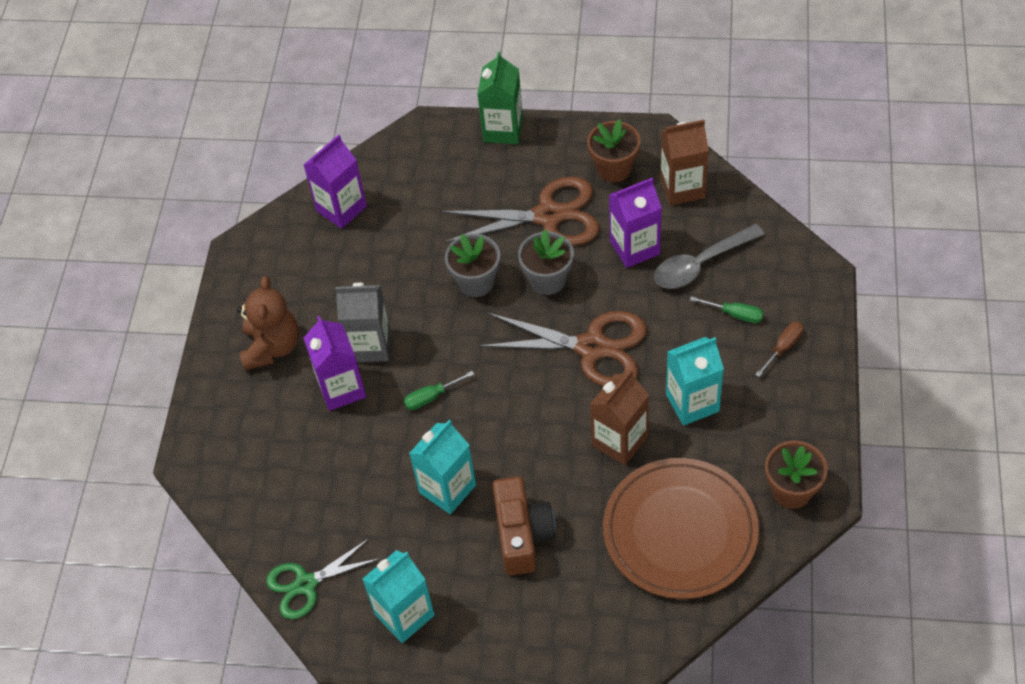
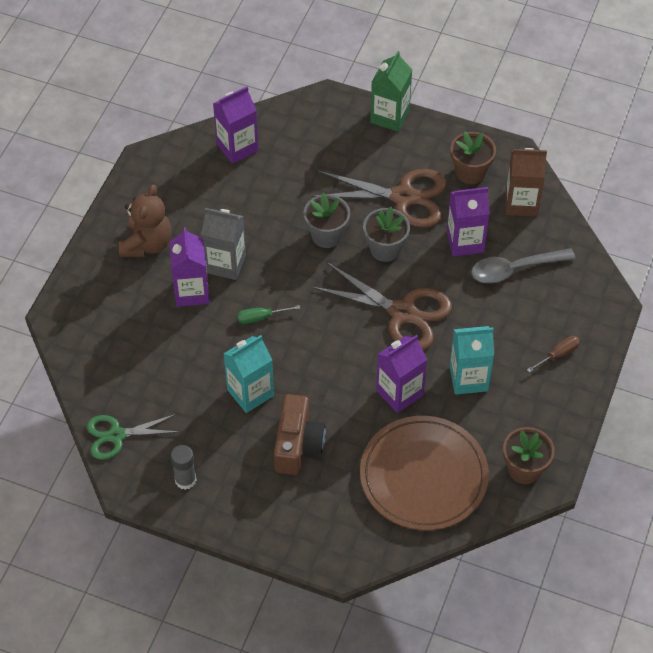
camera: 10 degrees right, 0 degrees up
(404, 615) = (185, 480): turquoise carton -> grey glue stick
(619, 441) = (399, 393): brown carton -> purple carton
(735, 314) = (528, 317): green screwdriver -> none

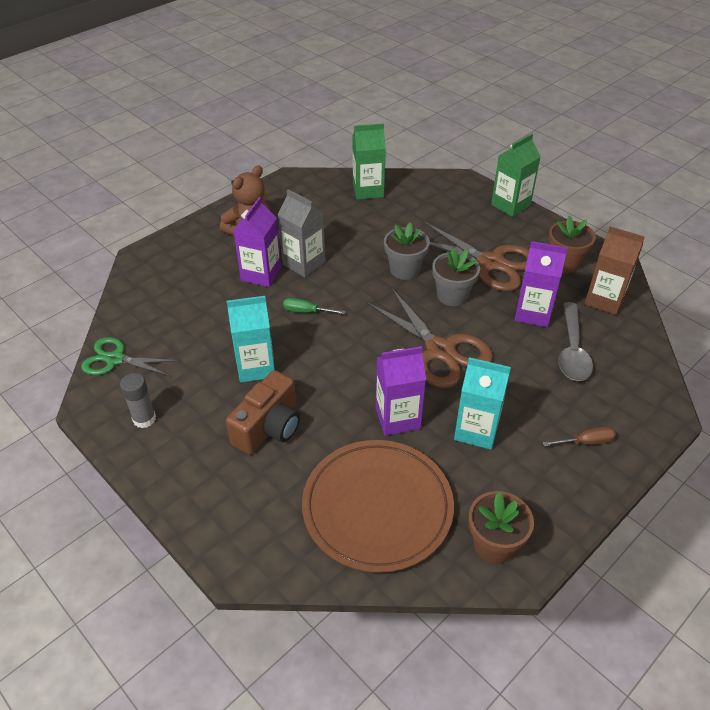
camera: 25 degrees right, 10 degrees down
(237, 147) = (368, 190): purple carton -> green carton
(514, 269) = (572, 351): grey spoon -> grey spoon turned 90 degrees counterclockwise

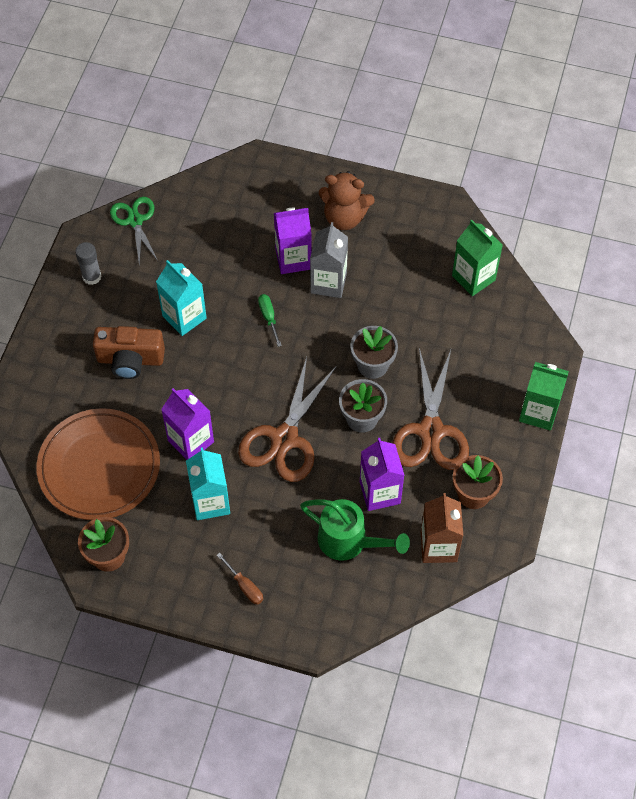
camera: 60 degrees right, 15 degrees up
(572, 351) = (349, 541): grey spoon -> green watering can

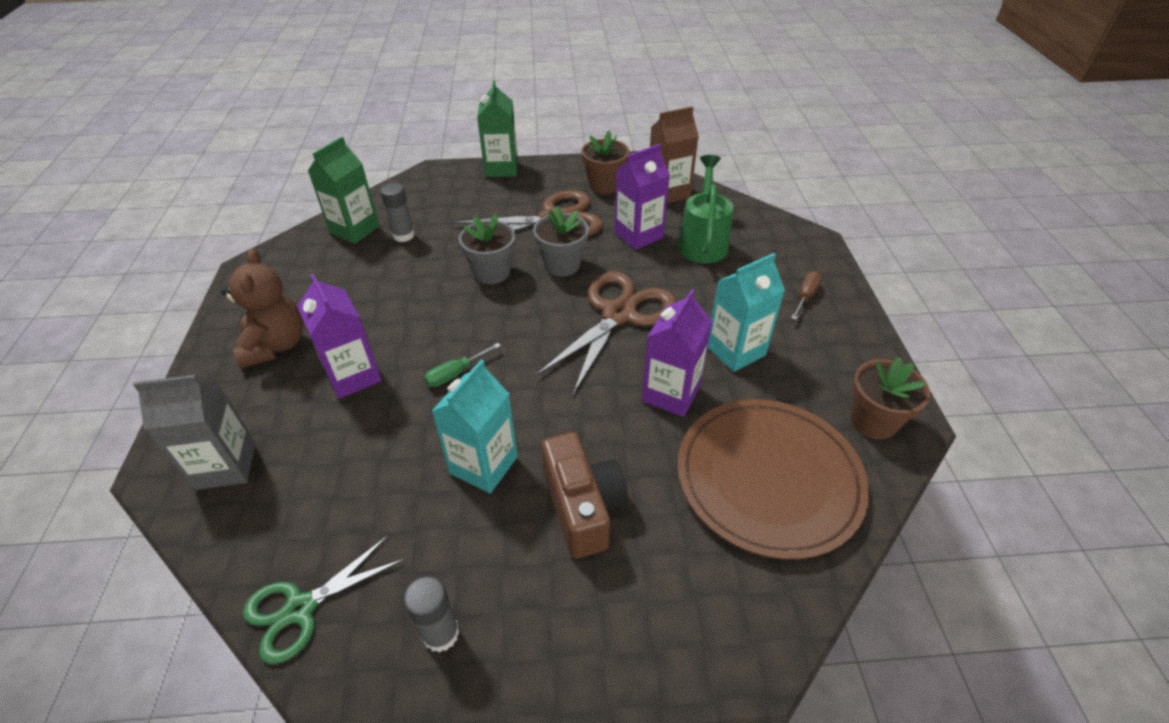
camera: 110 degrees left, 15 degrees down
(284, 439) = (619, 314): brown scissors -> brown scissors turned 60 degrees counterclockwise
(328, 283) = (385, 334): grey carton -> grey carton (226, 466)
(451, 312) = (403, 235): none -> grey glue stick

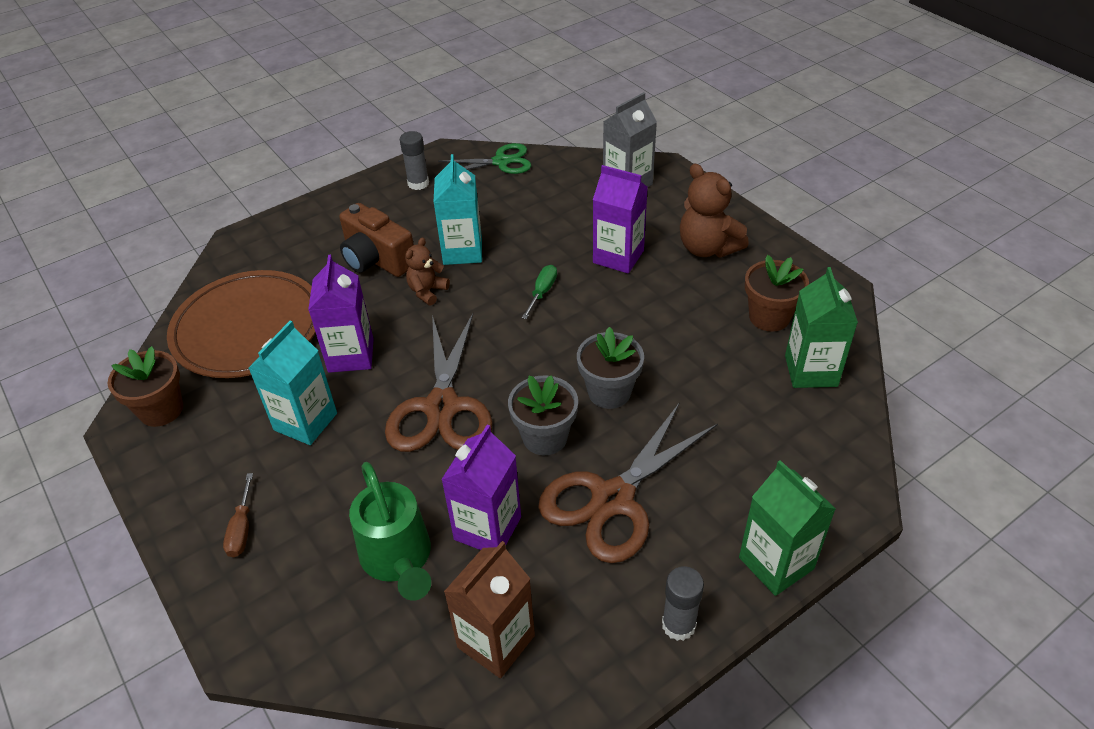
camera: 150 degrees right, 0 degrees up
(300, 609) = (501, 162): green scissors -> green scissors turned 60 degrees clockwise
(403, 235) = (752, 389): grey glue stick -> grey glue stick (678, 625)
(557, 430) = (427, 291): none -> brown teddy bear
(604, 185) = (600, 607): brown flower pot -> brown flower pot (769, 317)

